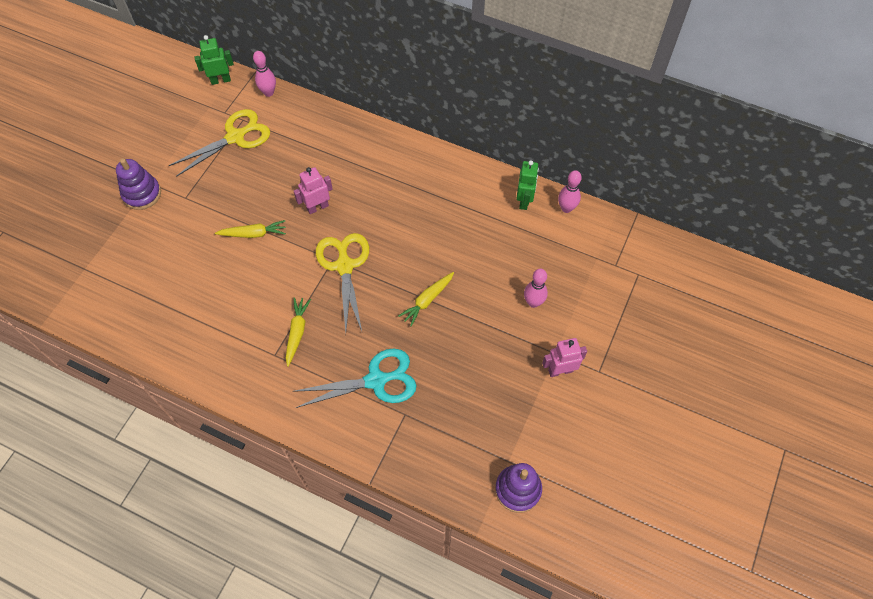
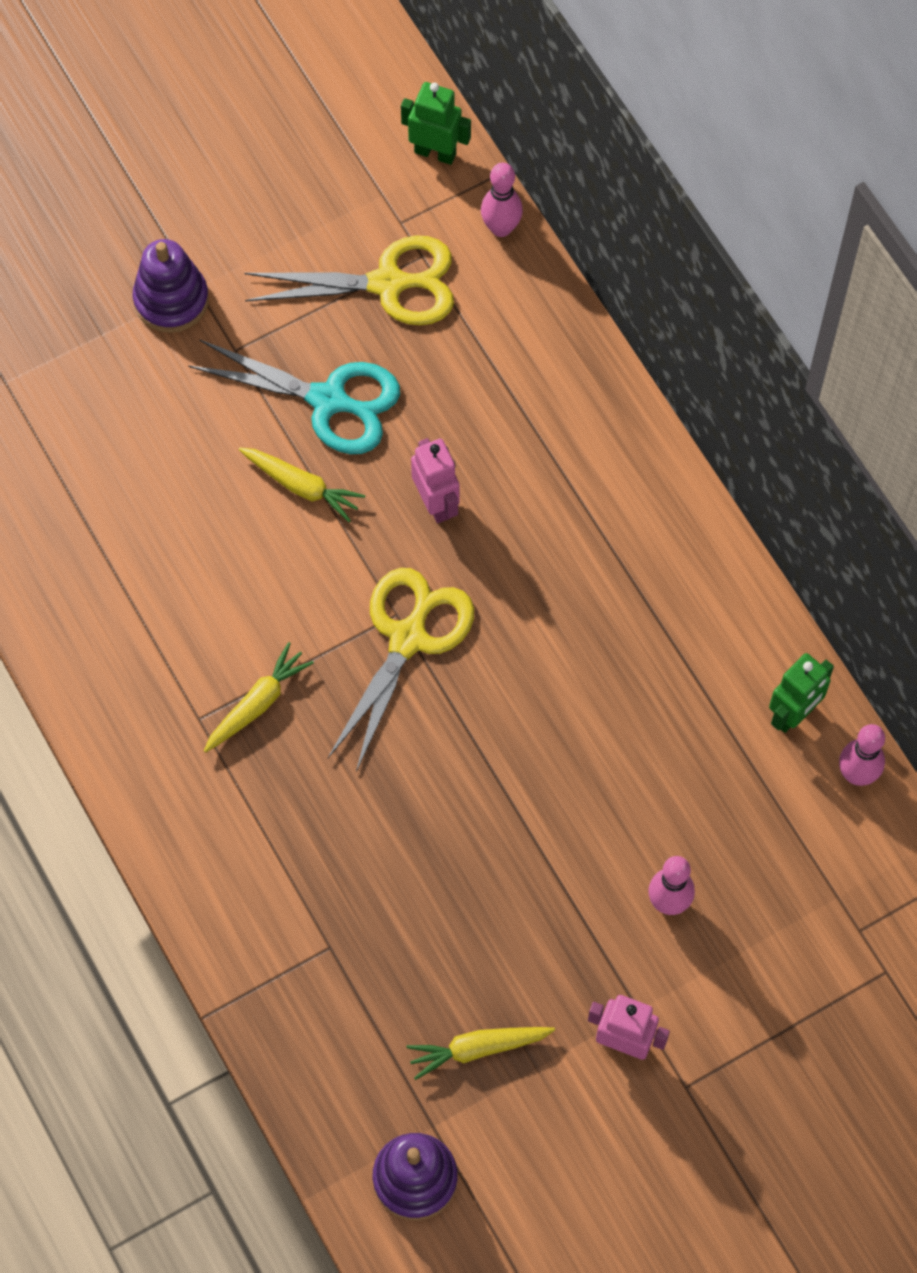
camera: 35 degrees right, 5 degrees up
(317, 207) = (436, 503): pink robot -> pink robot turned 60 degrees clockwise
(376, 380) = (324, 864): turquoise scissors -> turquoise scissors (329, 400)
(427, 300) = (498, 785): yellow carrot -> yellow carrot (478, 1049)

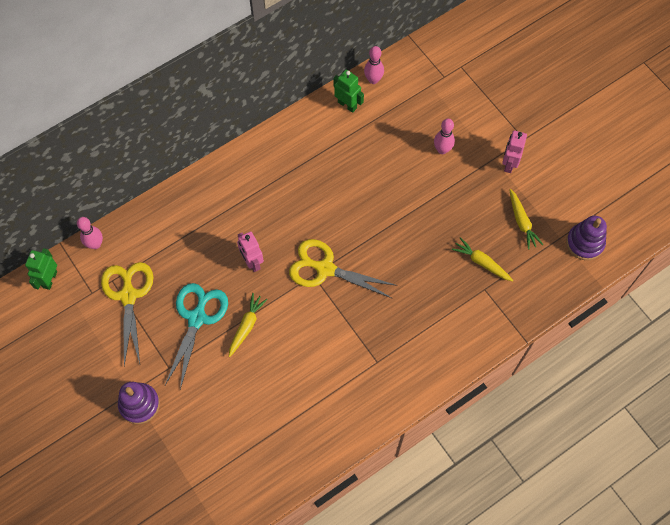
camera: 95 degrees left, 0 degrees up
(257, 703) = (366, 335): yellow carrot -> yellow carrot (481, 262)
(436, 503) = (252, 262): pink robot -> pink robot turned 90 degrees counterclockwise

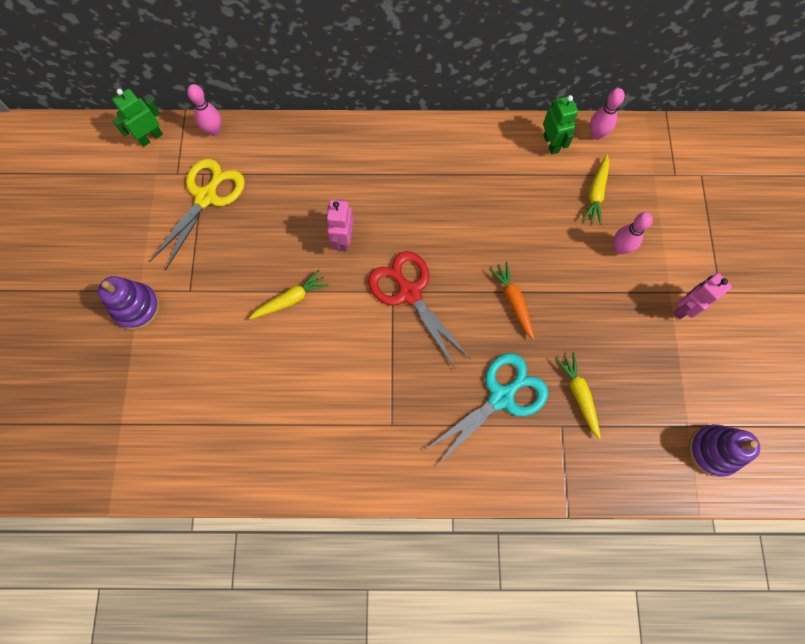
camera: 35 degrees right, 5 degrees up
(197, 318) = (251, 260): turquoise scissors -> turquoise scissors (501, 397)
(325, 269) = (409, 293): yellow scissors -> red scissors
(398, 229) = (513, 301): none -> orange carrot
(521, 222) = (655, 380): yellow carrot -> yellow carrot (596, 193)

